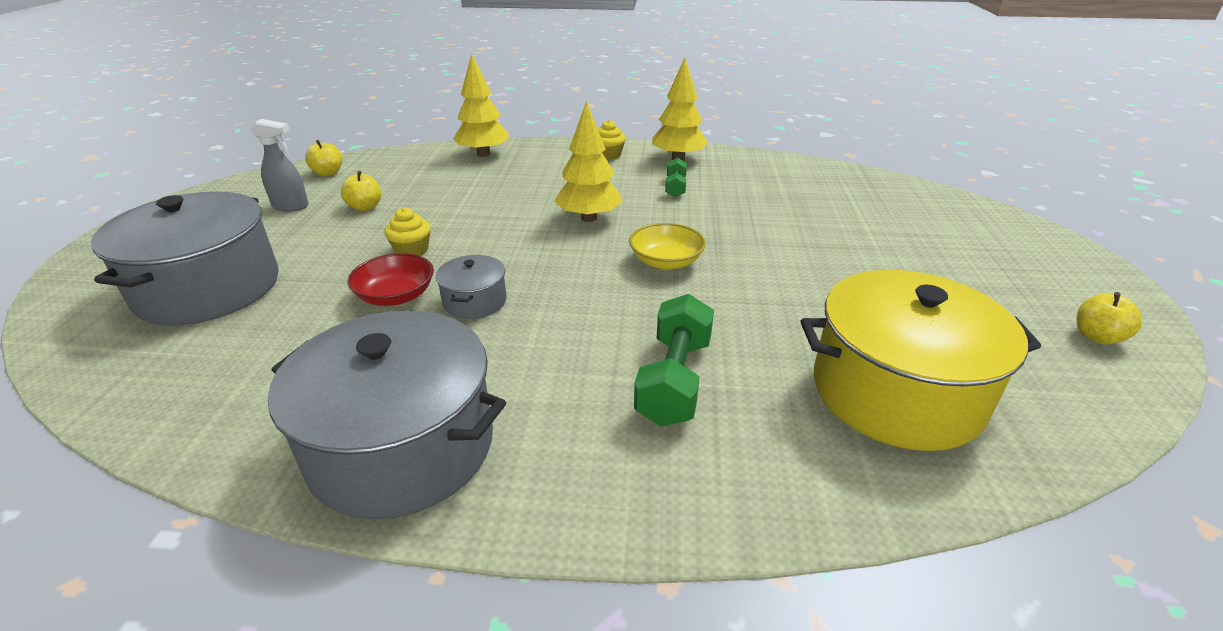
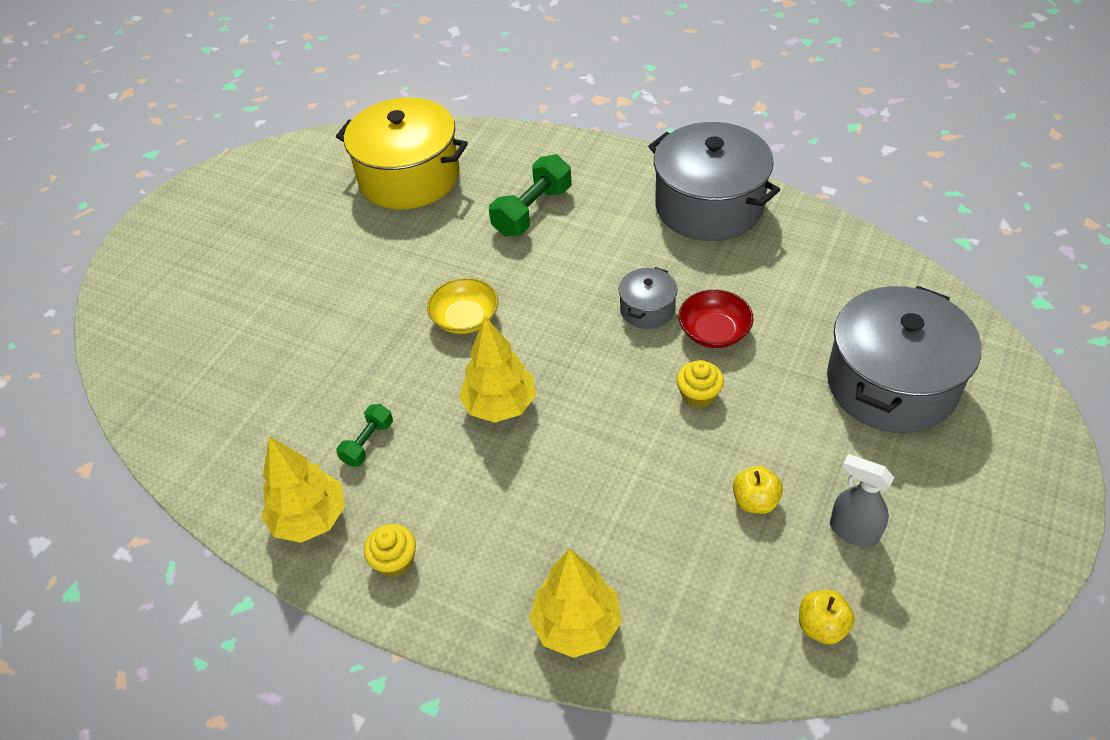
camera: 155 degrees left, 15 degrees up
(1097, 337) = (244, 182): yellow apple -> none

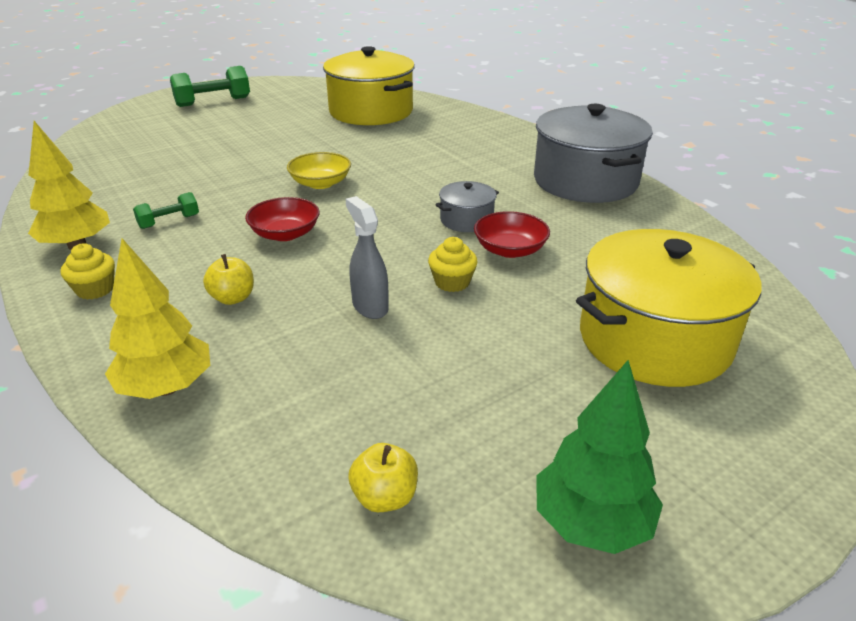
camera: 25 degrees right, 15 degrees down
(500, 405) = (285, 234): yellow tree -> red bowl
(532, 211) = (437, 147): green dumbbell -> green dumbbell (213, 102)
(755, 501) = (424, 370): yellow apple -> yellow apple (233, 298)
(853, 531) = (501, 434): grey spray bottle -> grey spray bottle (370, 306)
(891, 383) = (654, 339): grey pot -> yellow pot
(959, 572) = (591, 523): none -> green tree

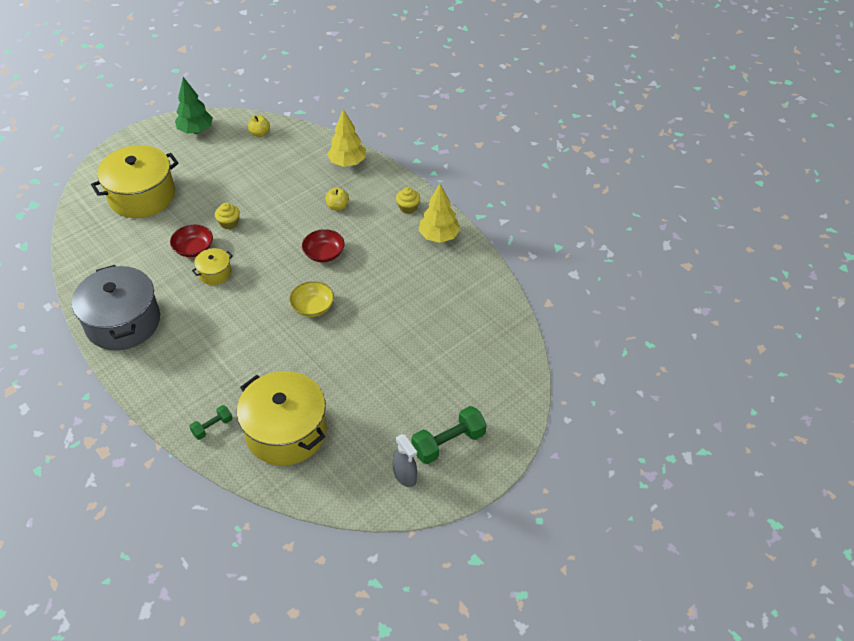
camera: 175 degrees right, 15 degrees up
(169, 221) = (398, 260): green dumbbell -> green dumbbell (212, 427)
(370, 306) = (270, 205): grey spray bottle -> grey spray bottle (405, 476)
(466, 220) = (215, 273): grey pot -> yellow pot

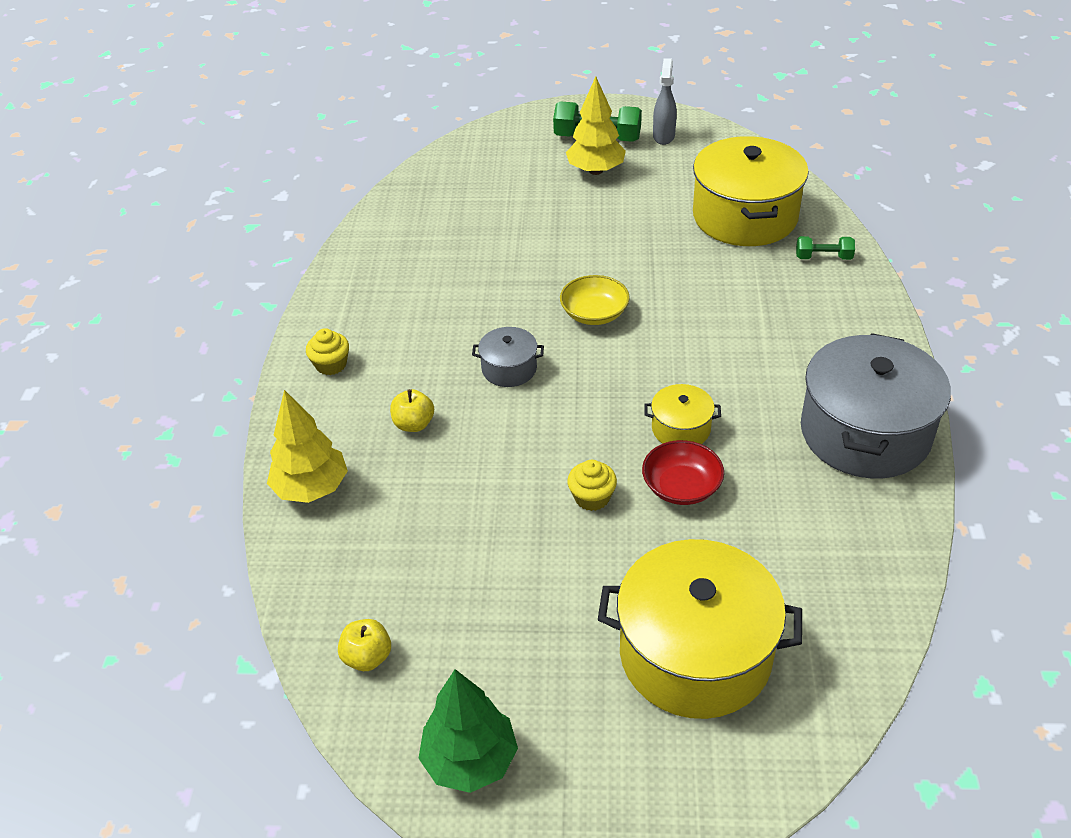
camera: 135 degrees left, 5 degrees down
(324, 253) = (509, 369): red bowl -> grey pot
(439, 236) = (350, 307): yellow tree -> yellow tree (595, 170)

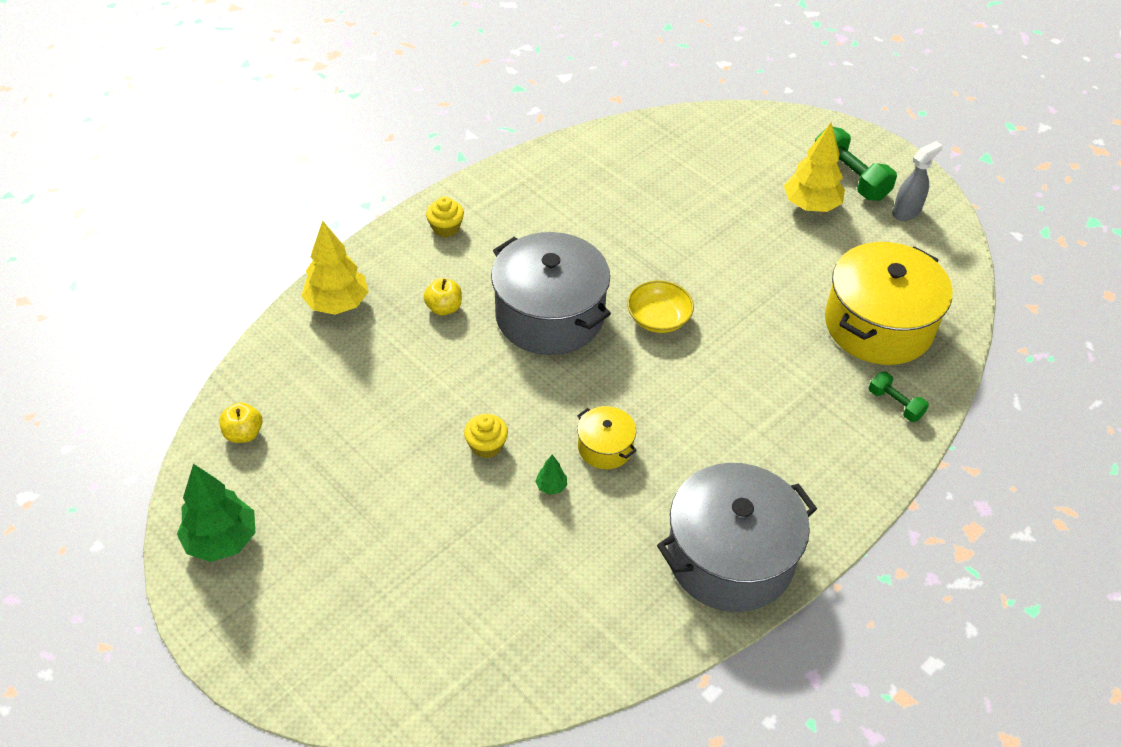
camera: 40 degrees right, 5 degrees up
(509, 369) = (549, 315): grey pot -> grey pot, size x2.16
(681, 486) = (551, 486): red bowl -> green tree
(695, 653) = (415, 596): yellow pot -> none

